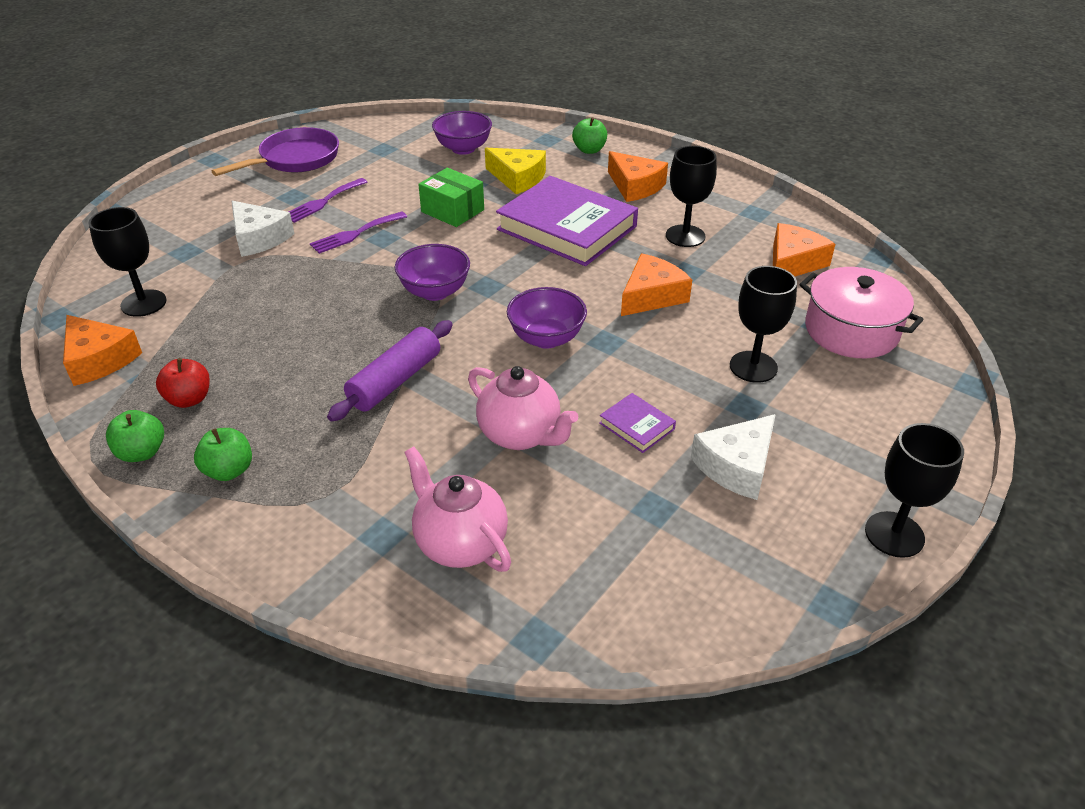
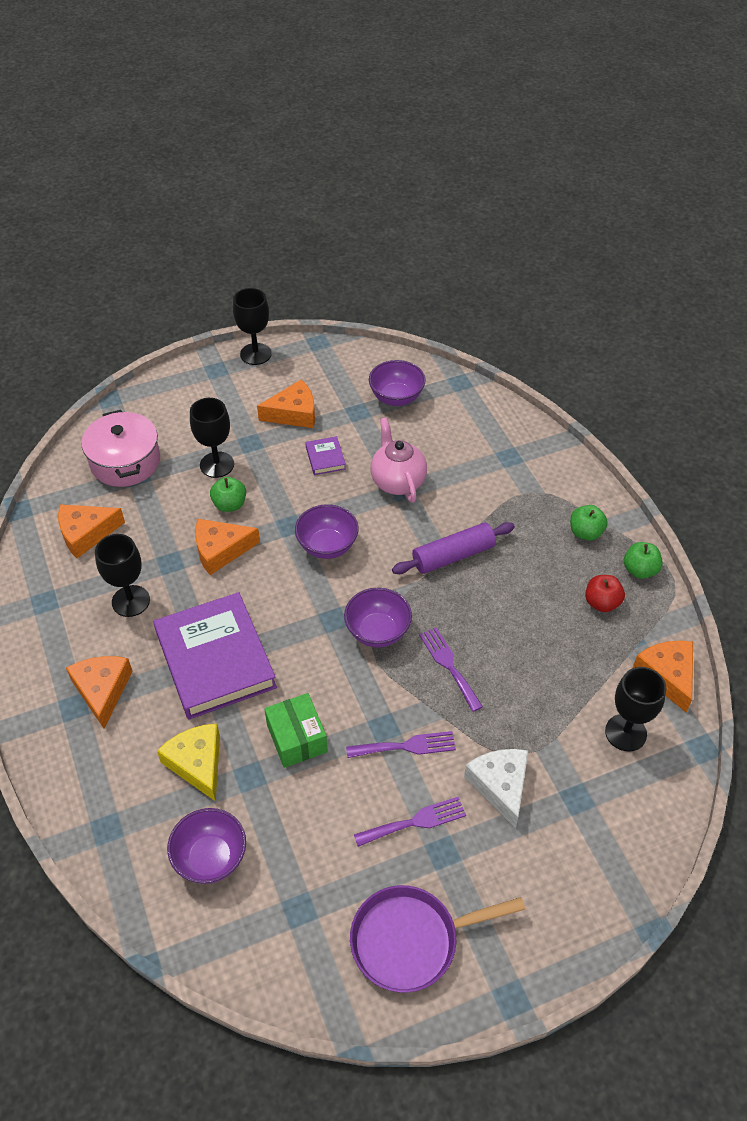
camera: 150 degrees left, 10 degrees up
(346, 292) = (449, 665): none -> purple fork
(460, 543) = (470, 436): pink teapot -> none
(589, 150) = (84, 780): green apple -> green apple (230, 504)
(618, 558) = (396, 397): none -> purple bowl
(737, 466) = (294, 413): white cheese -> orange cheese

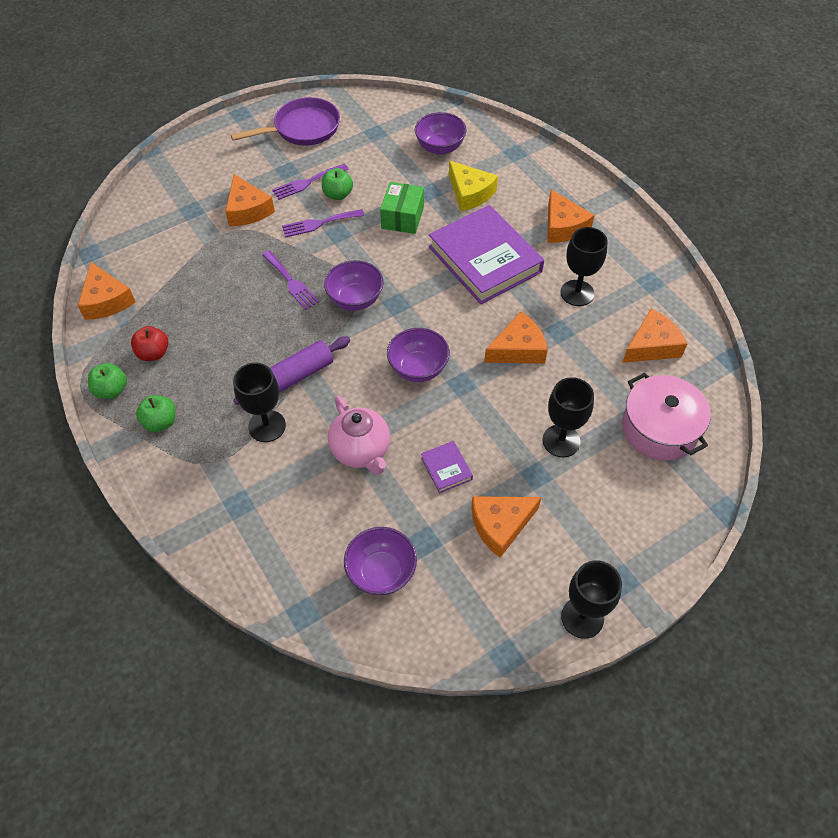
camera: 170 degrees right, 5 degrees up
(230, 504) = (528, 397): green apple -> green apple (338, 194)
(297, 738) = (402, 217): green box -> green box turned 45 degrees clockwise
(500, 786) = (247, 210): white cheese -> orange cheese
(625, 732) = (149, 255): black goblet -> black goblet (267, 426)

